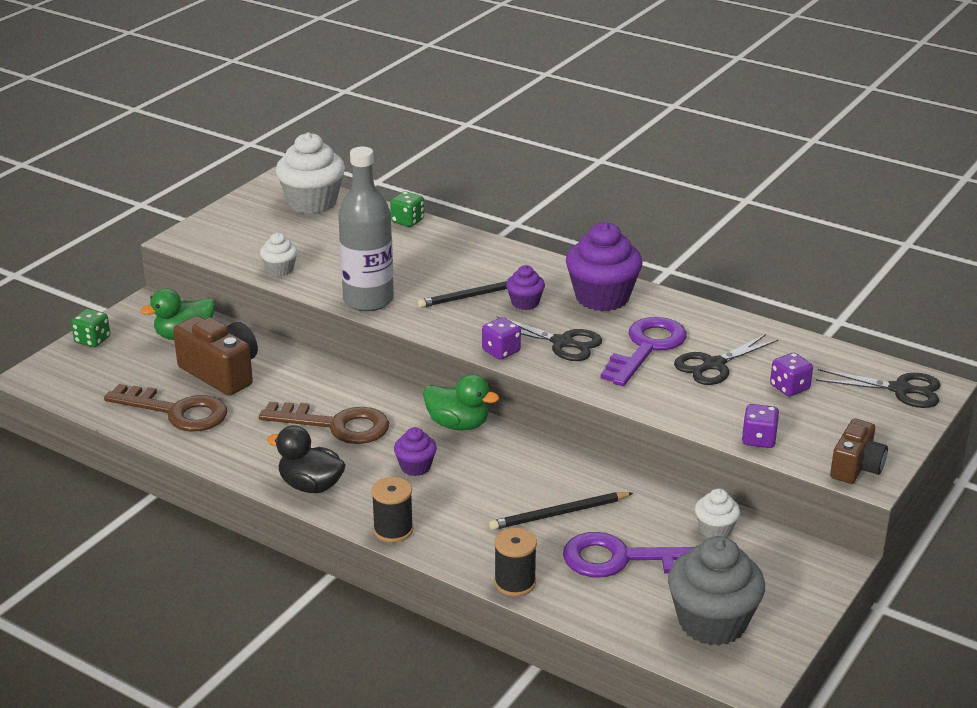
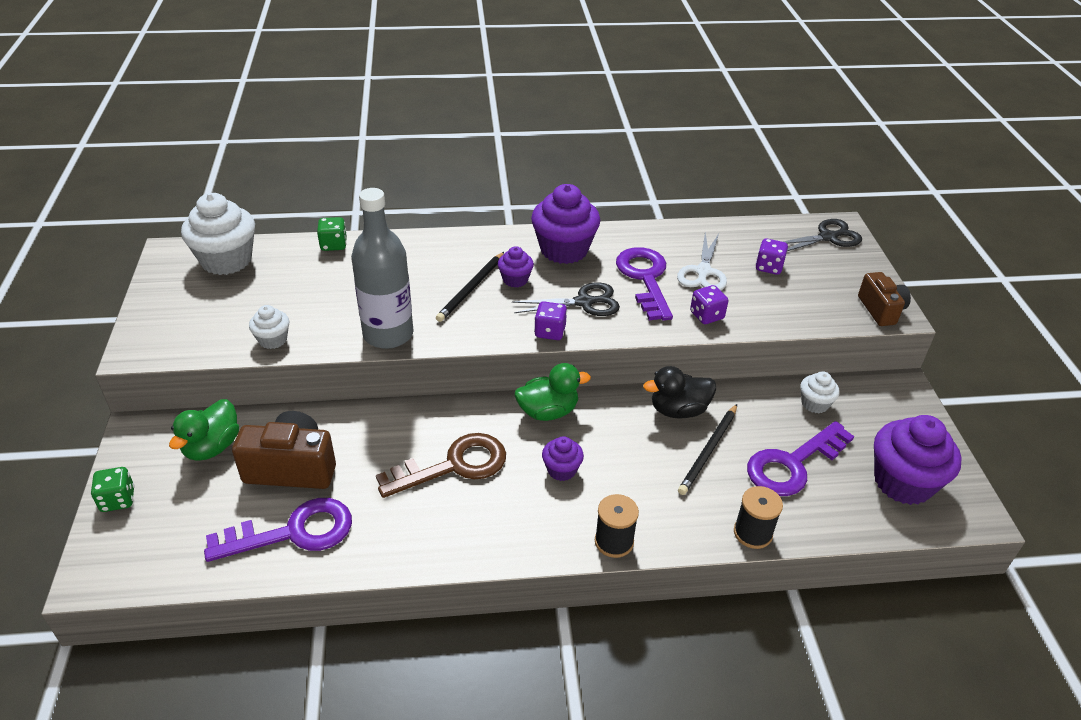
camera: 40 degrees left, 10 degrees up
(176, 411) = (293, 532): brown key -> purple key
(311, 486) = (501, 539): black duck -> black duck (678, 410)
(712, 622) = (903, 482): grey cupcake -> purple cupcake
(713, 365) = (703, 272): black scissors -> white scissors
(758, 439) = (803, 319): purple dice -> purple dice (706, 315)

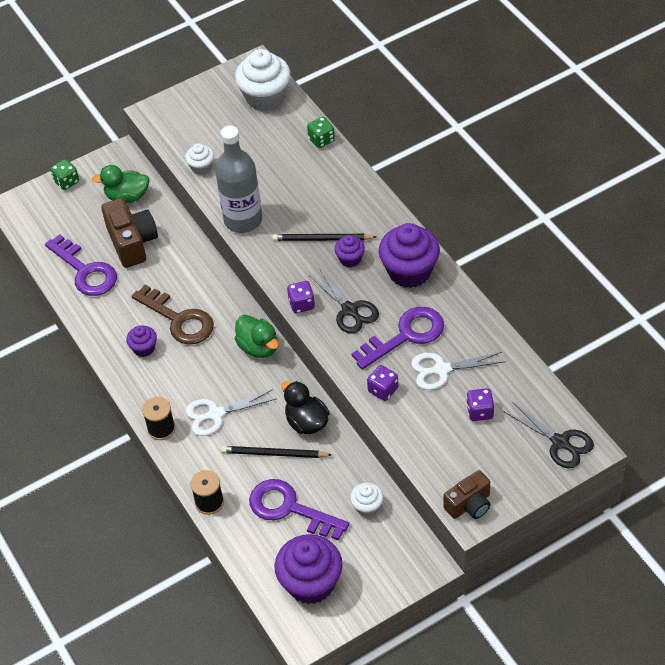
camera: 70 degrees right, 10 degrees up
(561, 470) = (207, 377): purple cupcake -> purple cupcake (144, 348)
(622, 482) = (215, 414): none -> white scissors

